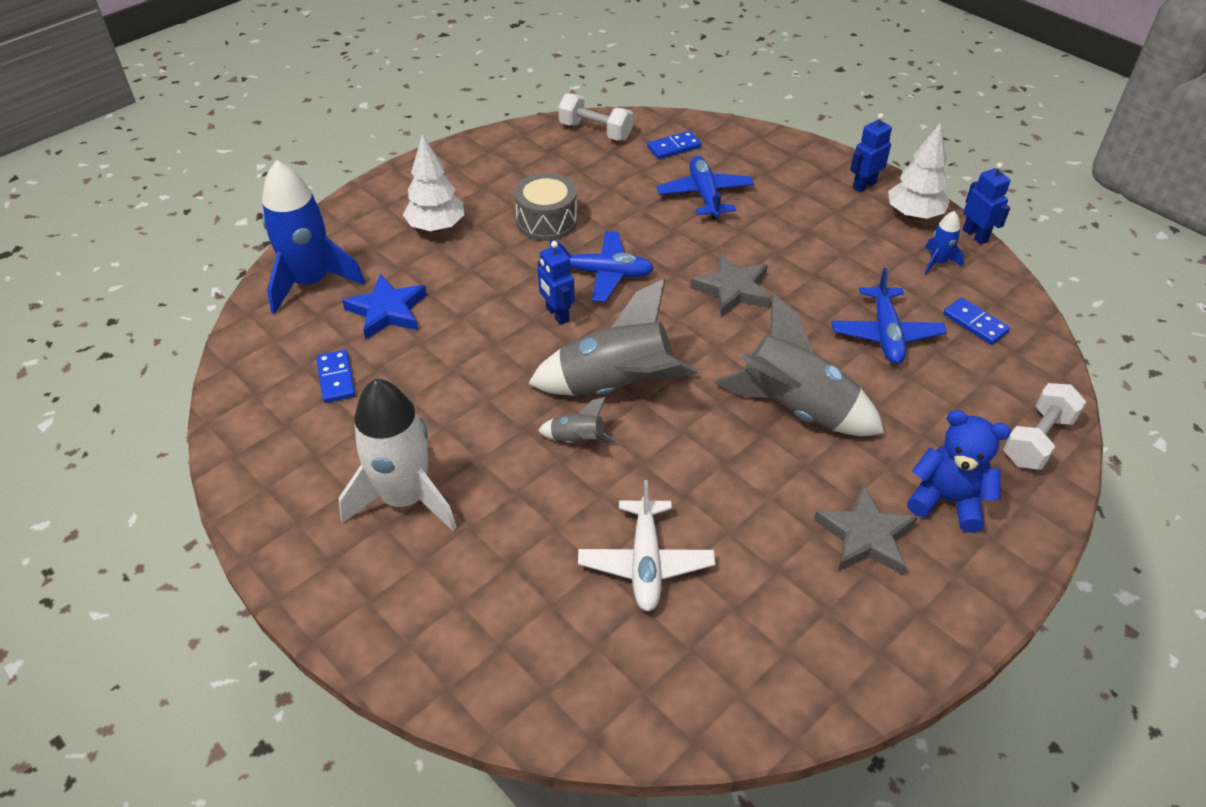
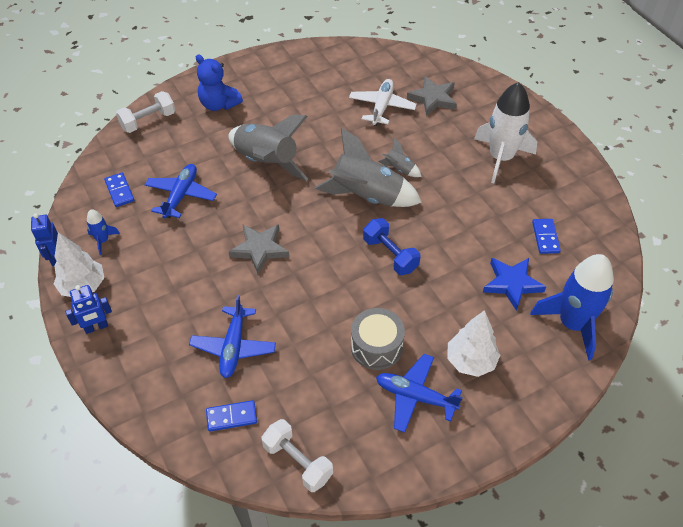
camera: 165 degrees left, 5 degrees up
(557, 314) = (390, 255): blue robot -> blue dumbbell
(603, 274) = (347, 283): blue plane -> blue plane (415, 396)
(865, 536) = (270, 98): grey star -> grey star (433, 98)

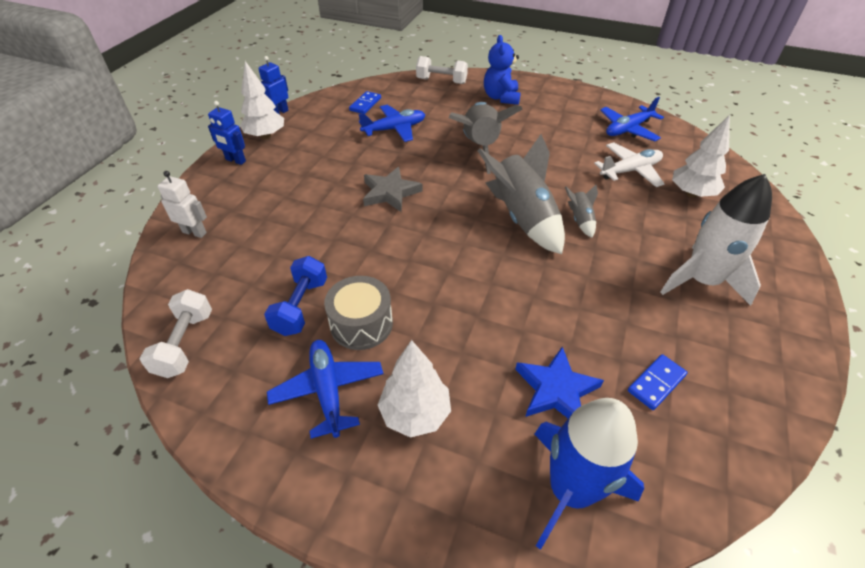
camera: 50 degrees right, 5 degrees down
(103, 240) = (314, 122): blue rocket -> none
(170, 402) = (194, 232): none -> white robot
(231, 417) = (205, 273): blue domino -> none
(233, 347) = (278, 234): blue plane -> blue plane (628, 129)
(390, 255) = (477, 271): blue dumbbell -> blue dumbbell (301, 306)
(433, 98) = (691, 194): grey star -> white tree

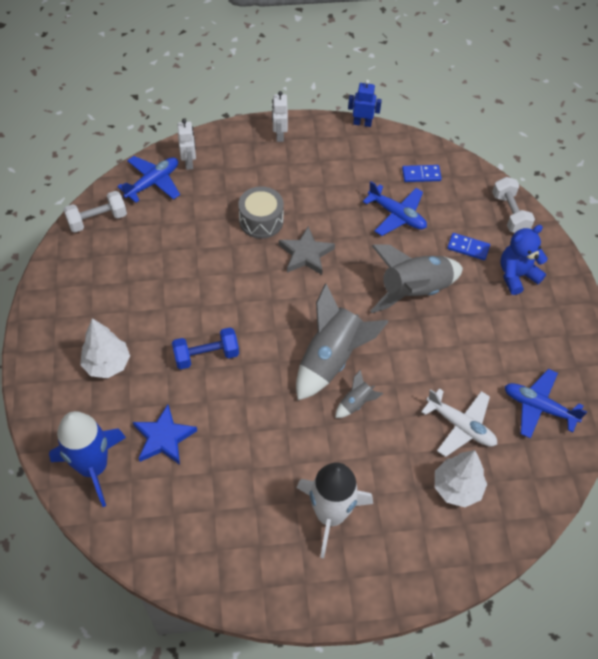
camera: 60 degrees right, 10 degrees up
(235, 160) = (279, 135): blue robot -> white robot
(266, 136) = (323, 134): white tree -> none
(301, 306) = (157, 261): blue dumbbell -> blue dumbbell (206, 355)
(328, 390) = (101, 311): blue plane -> blue plane (153, 183)
(361, 324) = (161, 302): grey drum -> grey drum (261, 221)
(656, 383) = (201, 500): blue domino -> blue domino (468, 247)

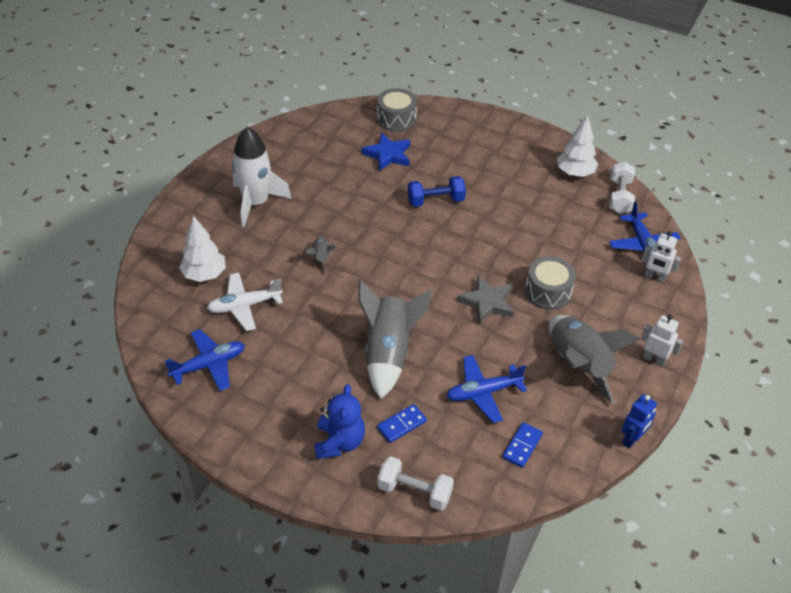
camera: 125 degrees right, 10 degrees down
(93, 467) = (396, 119): blue rocket -> grey drum
(107, 364) = (471, 152): white tree -> white tree (575, 173)
(206, 355) = (435, 201): blue dumbbell -> blue dumbbell turned 60 degrees clockwise
(331, 359) = (370, 264): grey rocket -> grey rocket (578, 365)

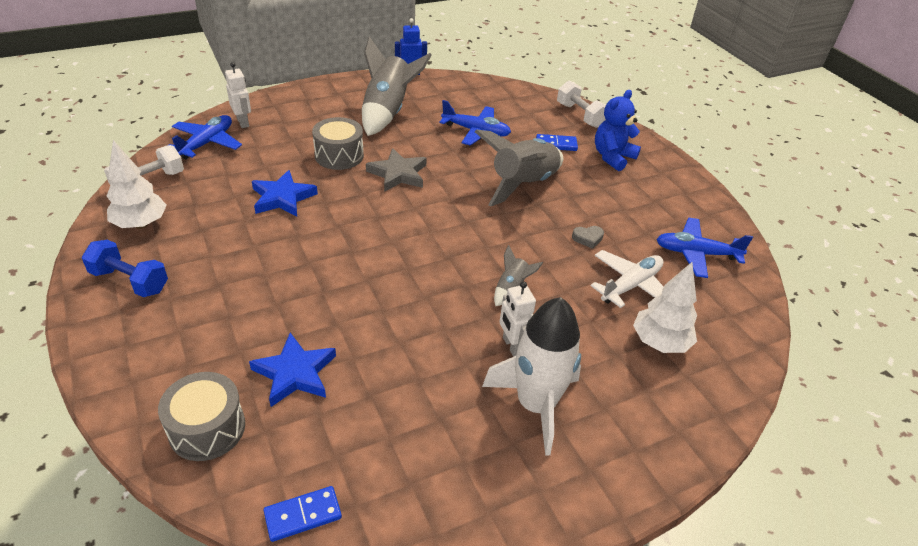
camera: 145 degrees left, 5 degrees down
(244, 306) = (631, 286): white plane -> white plane turned 60 degrees counterclockwise
(299, 329) = (588, 238): none -> grey heart
(435, 201) = (320, 279): blue dumbbell -> blue dumbbell (130, 281)
(522, 446) = (484, 100): blue domino -> blue domino (303, 515)
(530, 235) = (283, 198): none -> blue star
(654, 359) = (332, 91): white robot -> white robot (512, 346)

